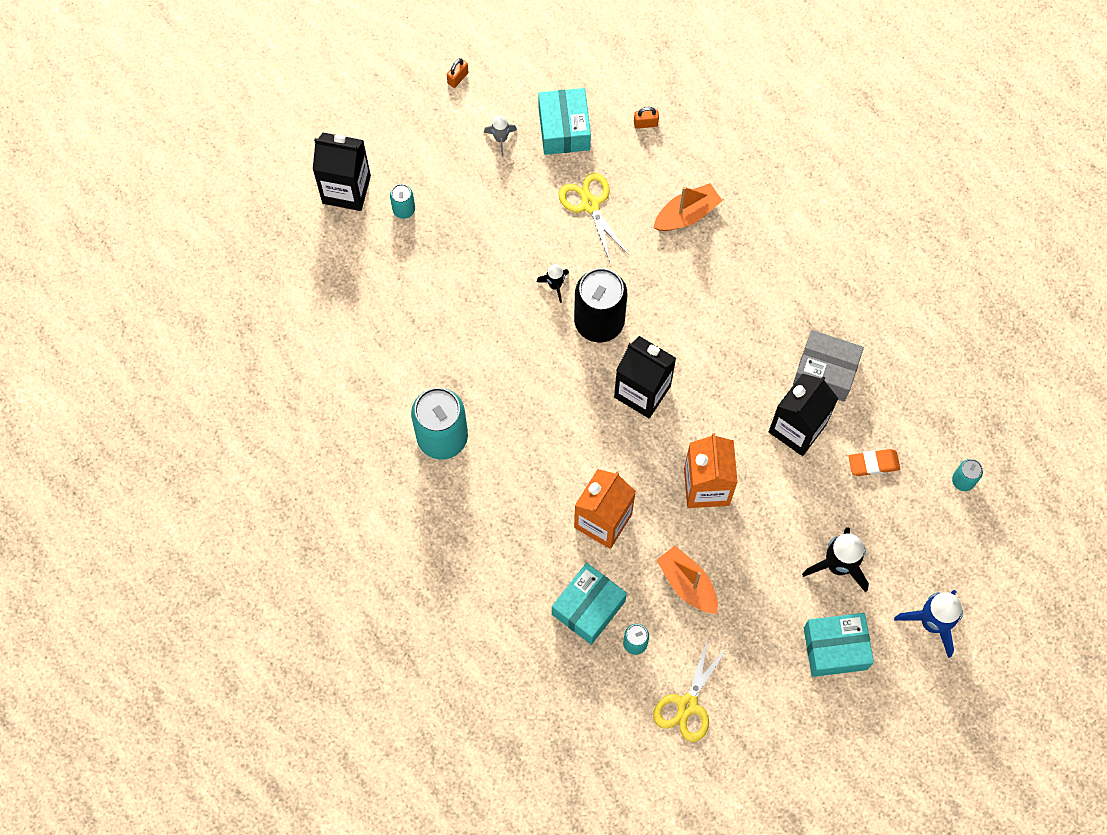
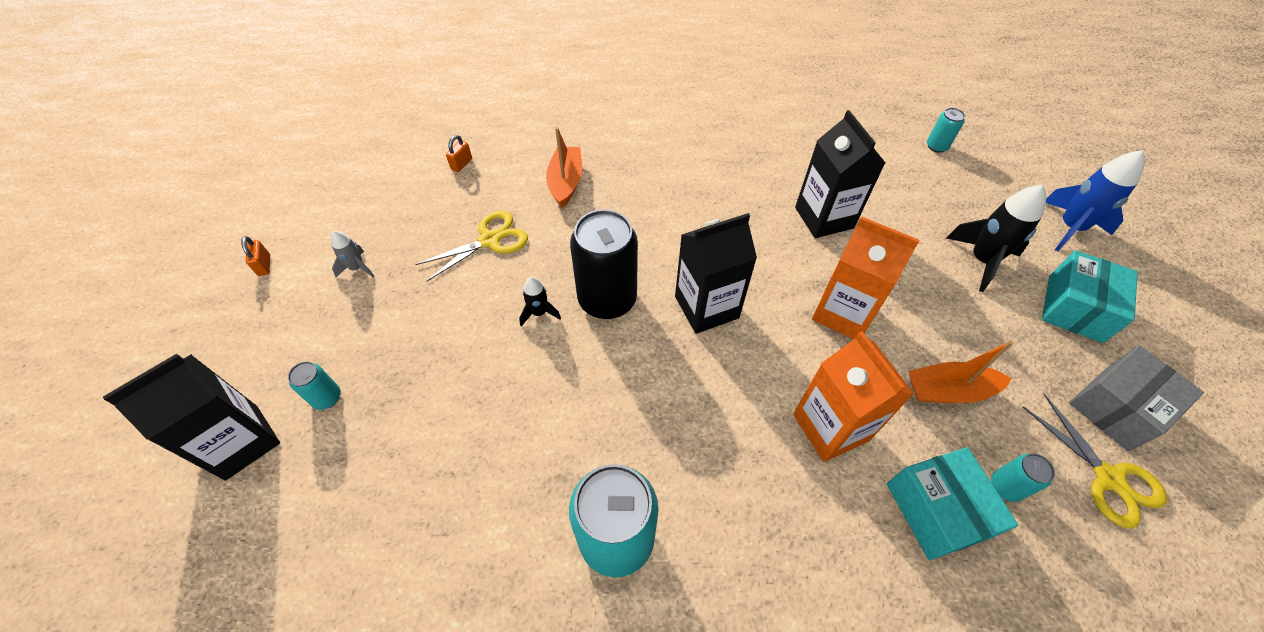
camera: 55 degrees left, 15 degrees down
(564, 129) = (404, 218): turquoise box -> none
(590, 204) = (490, 240): yellow scissors -> yellow scissors turned 135 degrees clockwise
(825, 372) = (782, 174): grey box -> grey box (1117, 408)
(873, 464) = (889, 188): orange eraser -> none

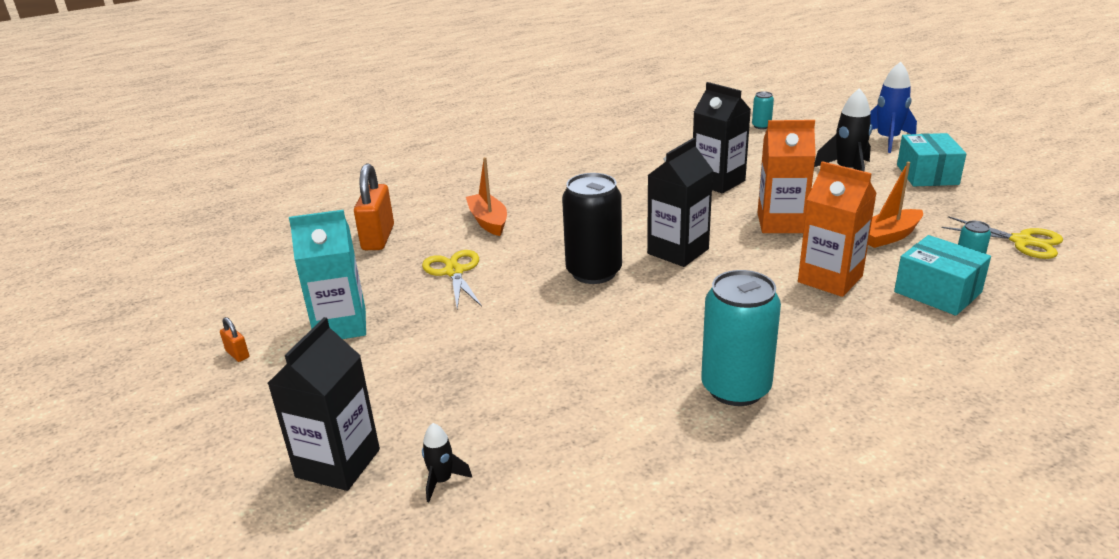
camera: 25 degrees left, 25 degrees down
(327, 398) = (397, 408): turquoise can -> none
(357, 268) = (341, 326): grey rocket -> turquoise carton
(461, 164) = (378, 238): orange padlock -> orange padlock, size x2.22
(490, 240) = (454, 272): yellow scissors -> yellow scissors turned 45 degrees counterclockwise
(539, 313) = (543, 297): black rocket -> black rocket (442, 481)
(1117, 408) = (996, 210): grey box -> none

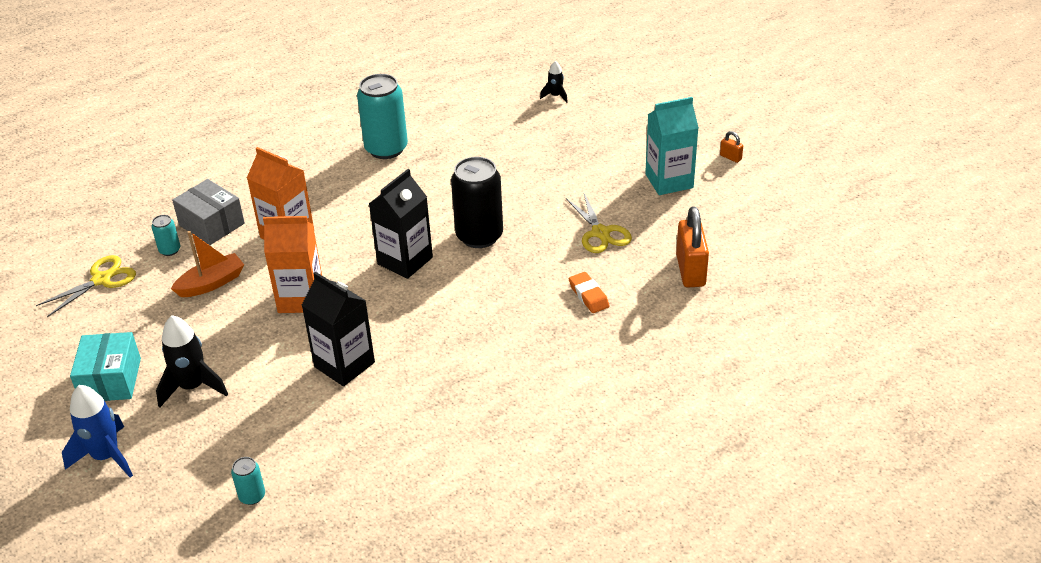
camera: 175 degrees right, 10 degrees up
(338, 463) = (617, 101): black carton -> none
(488, 221) = (588, 296): orange boat -> orange eraser
(937, 292) = (212, 224): turquoise box -> grey box
(1022, 241) = (101, 279): yellow scissors -> yellow scissors turned 105 degrees clockwise

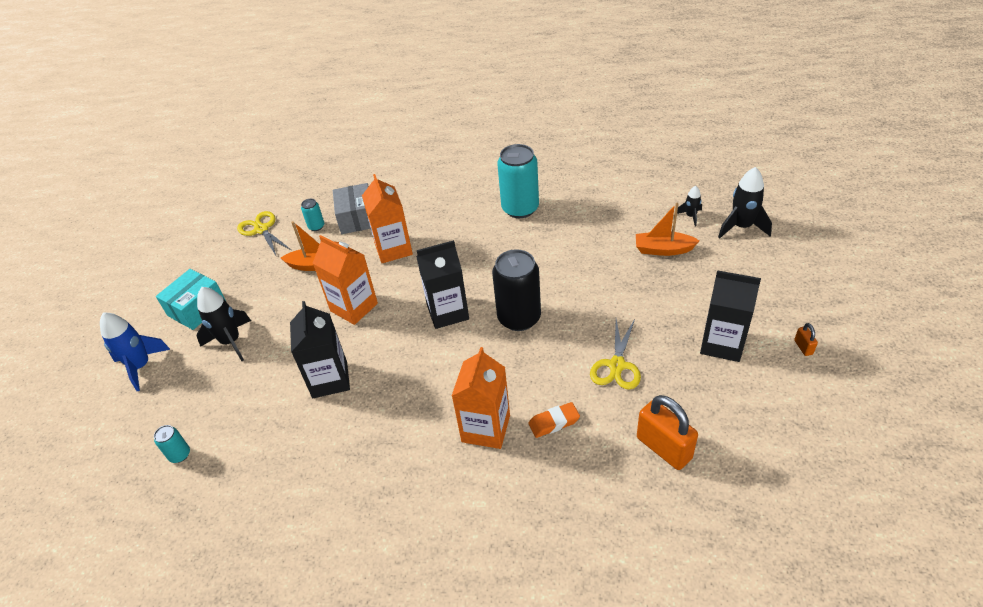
camera: 40 degrees right, 5 degrees up
(101, 279) = (261, 229): yellow scissors -> yellow scissors turned 120 degrees counterclockwise
(535, 327) = (486, 428): none -> orange carton
(556, 131) = (663, 249): none -> orange boat
(588, 296) = (554, 422): orange eraser -> orange eraser turned 60 degrees clockwise
(606, 88) = (741, 227): none -> black rocket
(669, 181) = (722, 344): turquoise carton -> black carton
(690, 271) = (664, 448): orange padlock -> orange padlock turned 75 degrees counterclockwise

